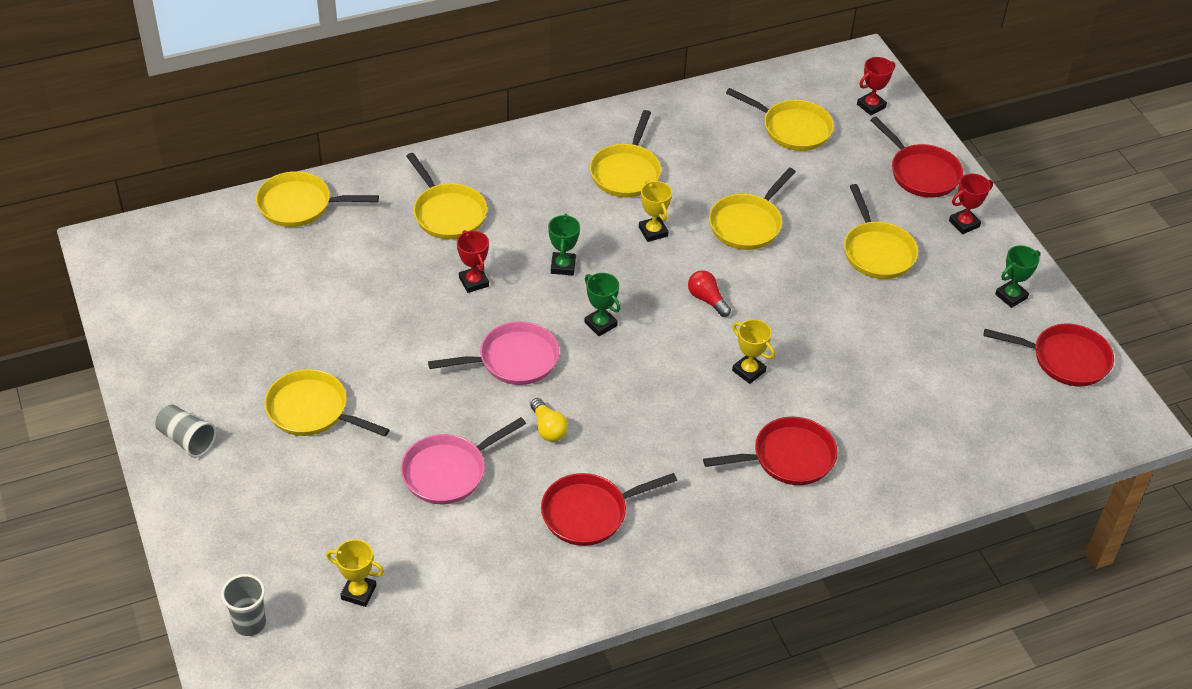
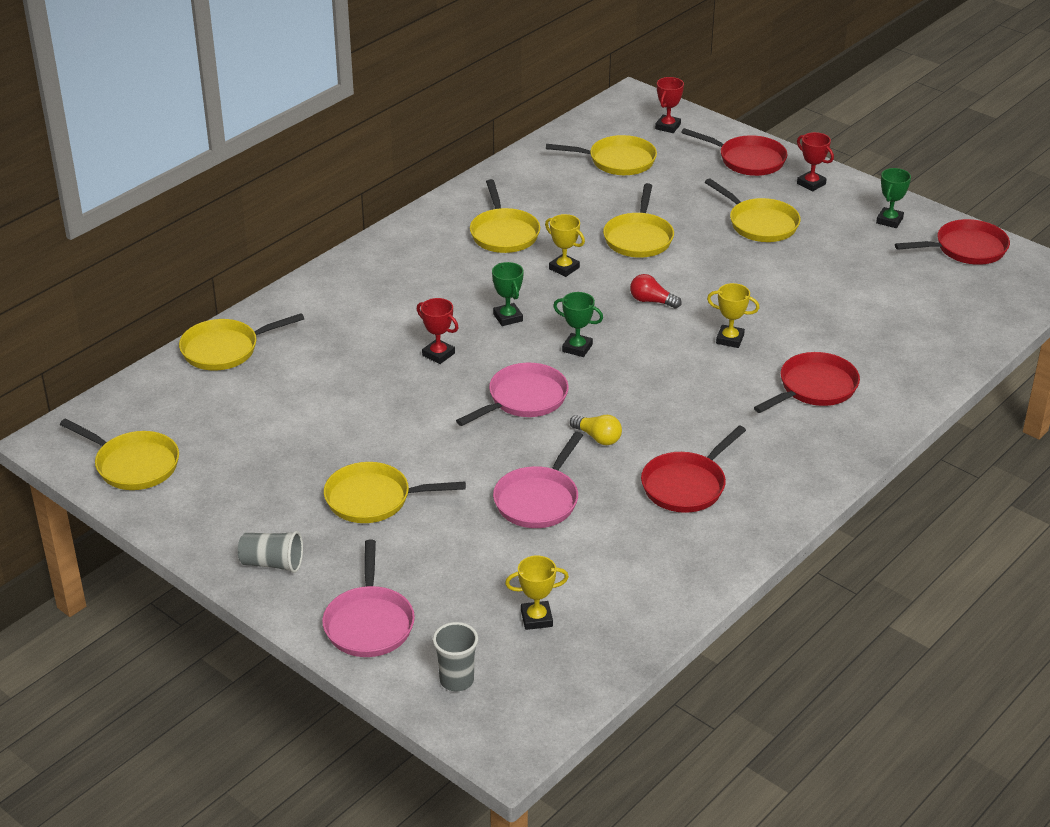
camera: 25 degrees left, 10 degrees down
(221, 533) = (369, 623): none -> pink pan
(447, 213) = (370, 312): yellow pan -> yellow pan (133, 465)
(964, 224) = (811, 184): red trophy -> red trophy turned 75 degrees counterclockwise

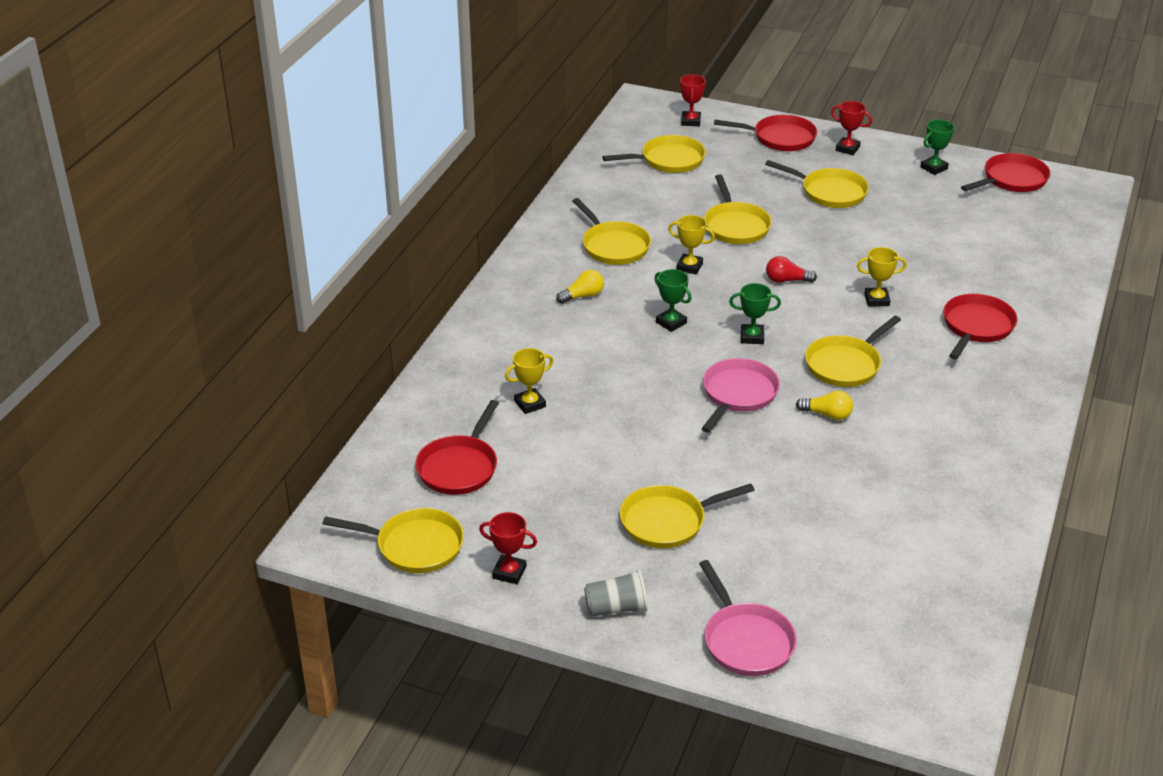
camera: 20 degrees left, 0 degrees up
(225, 349) = (427, 412): yellow pan -> yellow pan (846, 364)
(438, 354) = (632, 371): red trophy -> red trophy (509, 572)
(441, 274) = (583, 296): none -> yellow light bulb
(456, 680) = (862, 673): grey cup -> none
(536, 618) = (891, 595): yellow trophy -> yellow trophy (530, 404)
(539, 500) = (816, 484): pink pan -> none
(687, 485) = (933, 439): red pan -> red pan (459, 467)
(889, 220) = (934, 168): green trophy -> green trophy turned 45 degrees clockwise

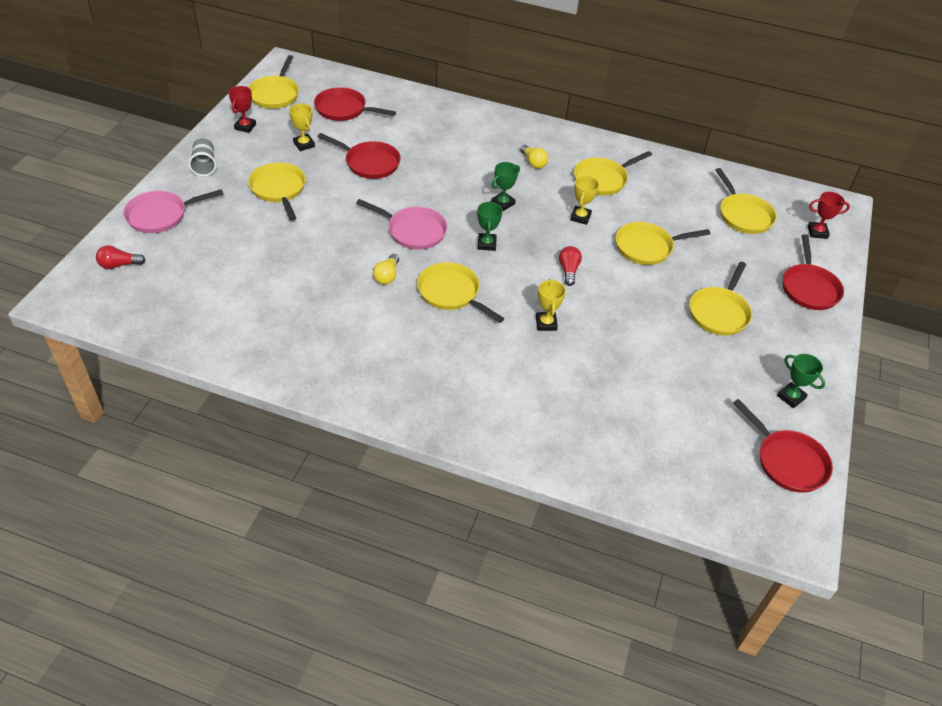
camera: 85 degrees right, 10 degrees up
(530, 404) = (406, 137): yellow trophy -> yellow trophy (304, 144)
(847, 149) = (806, 334): red trophy -> none
(864, 669) = (119, 265): none -> red light bulb
(976, 327) = (509, 386): red pan -> red pan (369, 163)

